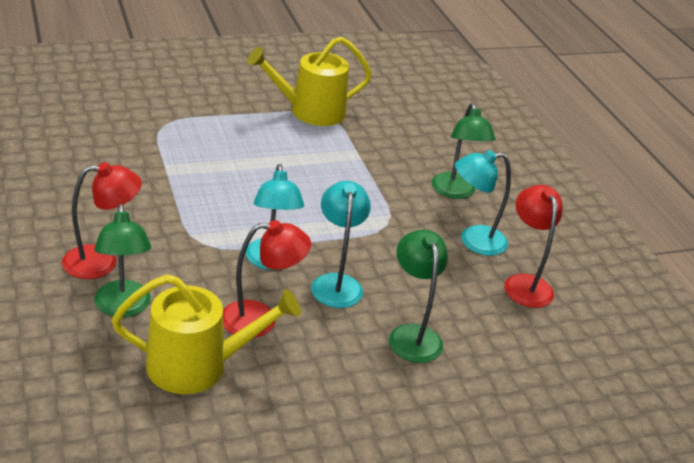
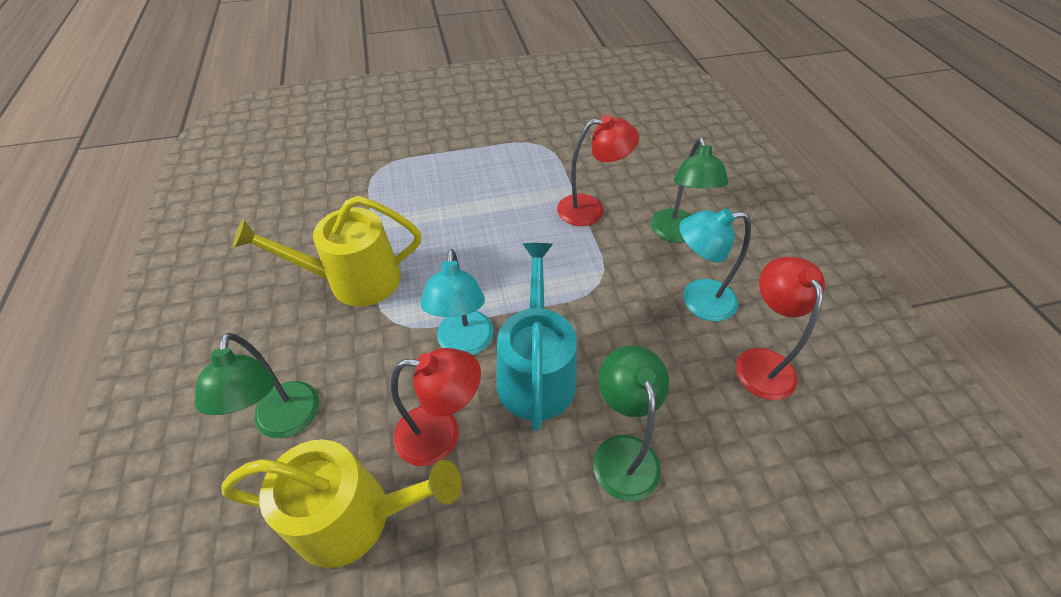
camera: 10 degrees right, 15 degrees up
(102, 262) = (277, 354): red lamp -> red lamp (590, 209)
(310, 111) = (528, 142): yellow watering can -> yellow watering can (354, 280)
(336, 283) = (536, 372): turquoise lamp -> turquoise watering can

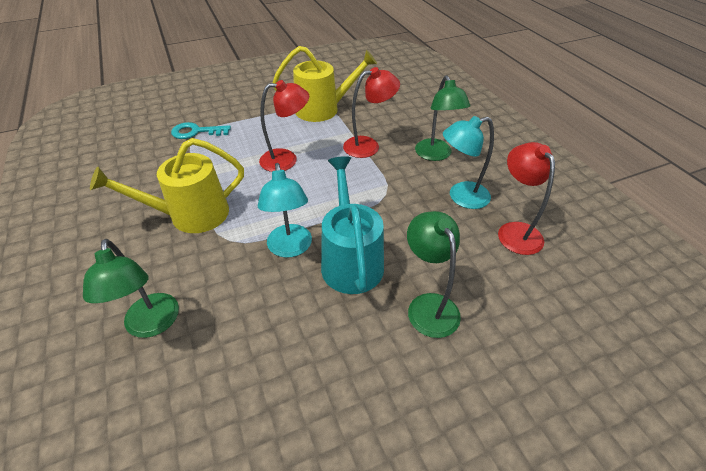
camera: 10 degrees left, 5 degrees down
(354, 516) = (225, 384): yellow watering can -> yellow watering can (323, 109)
(380, 164) = (196, 132): none -> turquoise key
(441, 435) = (285, 314): red lamp -> red lamp (286, 160)

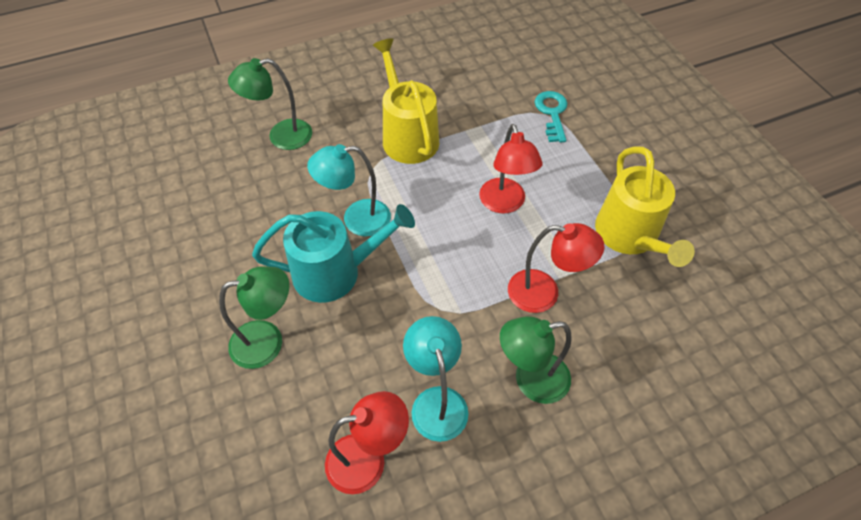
camera: 90 degrees right, 10 degrees up
(368, 146) = (544, 293): red lamp -> red lamp turned 60 degrees counterclockwise

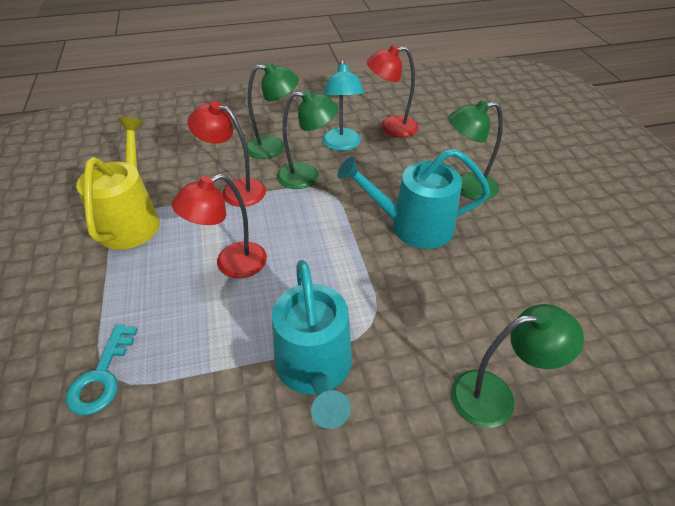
camera: 170 degrees left, 10 degrees down
(356, 219) = (391, 269): turquoise lamp -> none
(408, 136) = (315, 369): yellow watering can -> turquoise watering can
(468, 329) = (307, 176): none -> green lamp
(504, 204) = (231, 264): red lamp -> red lamp turned 120 degrees counterclockwise

